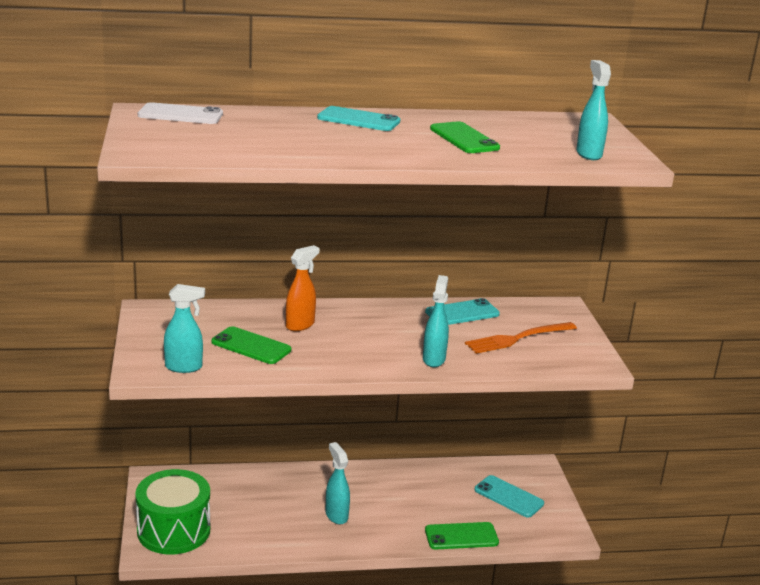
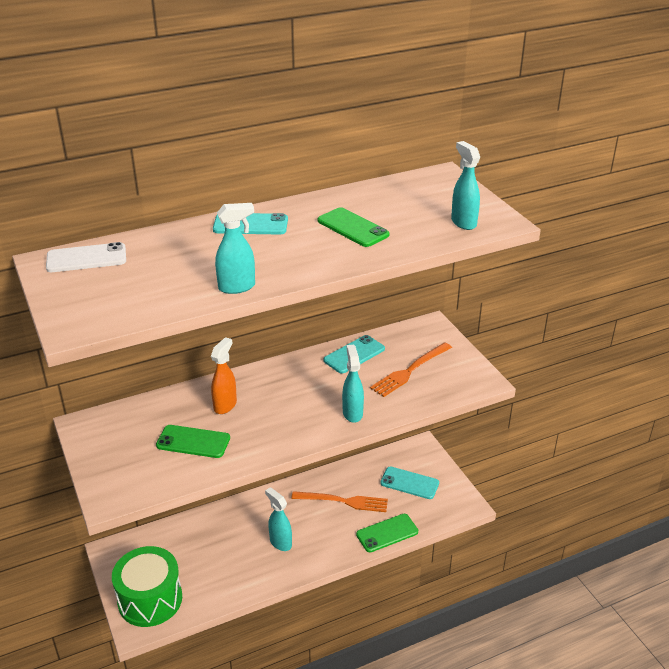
camera: 15 degrees left, 10 degrees up
(184, 367) = (145, 483): turquoise spray bottle -> turquoise spray bottle (237, 287)
(425, 496) = (344, 501): none -> orange fork

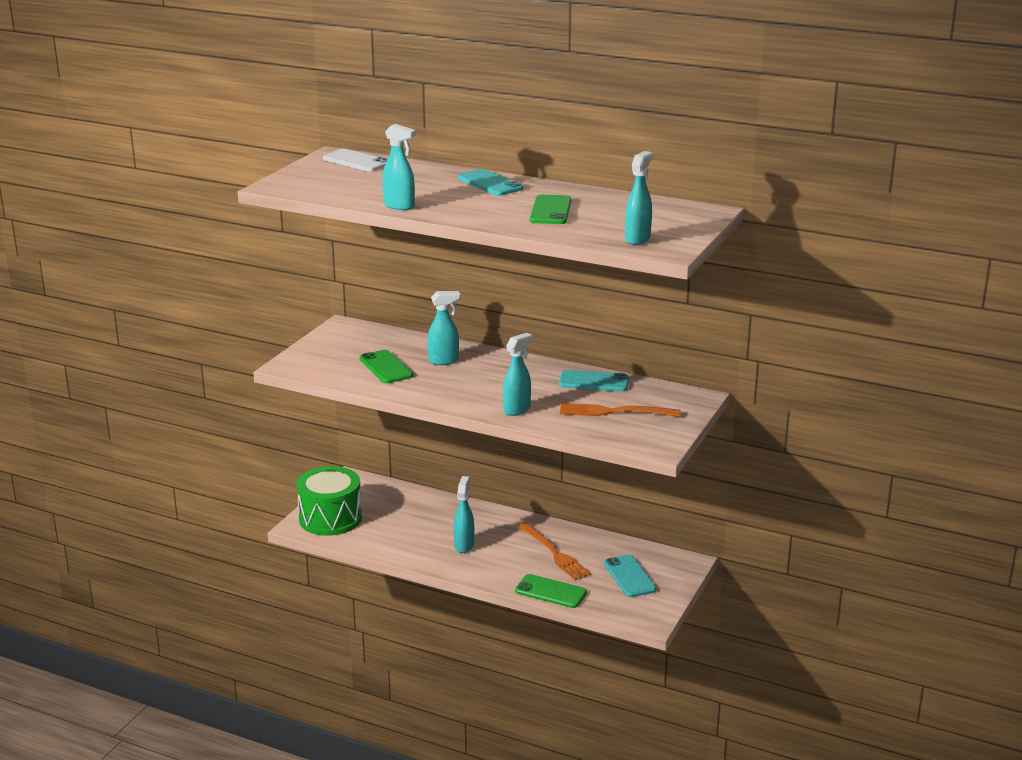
camera: 50 degrees right, 10 degrees down
(225, 405) = (444, 361): orange spray bottle -> turquoise spray bottle

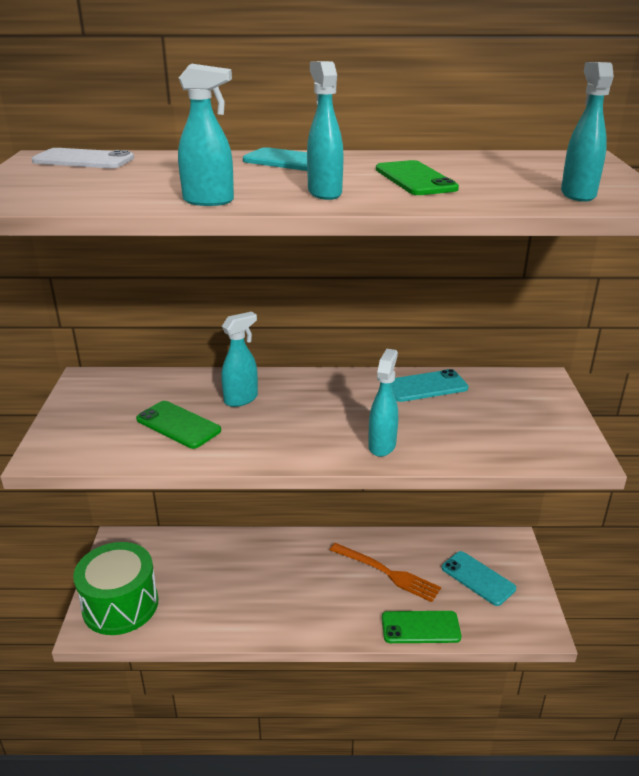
camera: 25 degrees left, 5 degrees up
(464, 545) = (290, 594): turquoise spray bottle -> turquoise spray bottle (324, 193)
(613, 412) = (485, 420): orange fork -> none

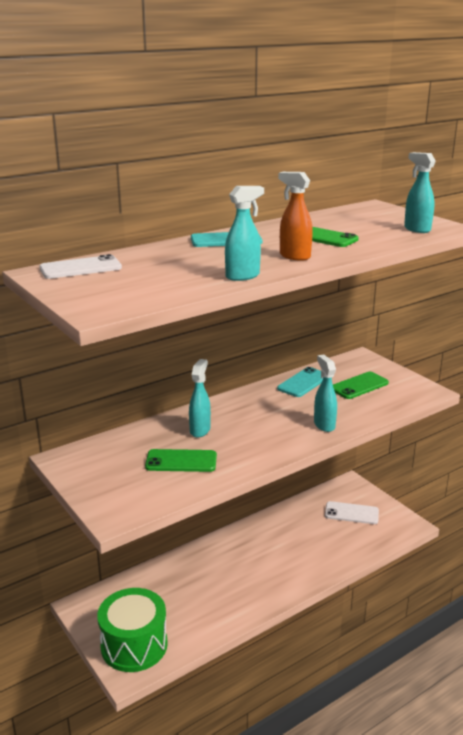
camera: 35 degrees left, 5 degrees down
(324, 193) = (294, 256): turquoise spray bottle -> orange spray bottle
(388, 573) = (297, 535): orange fork -> none
(420, 627) = (347, 557): green phone -> green phone (359, 386)
(478, 578) = (351, 513): turquoise phone -> white phone

